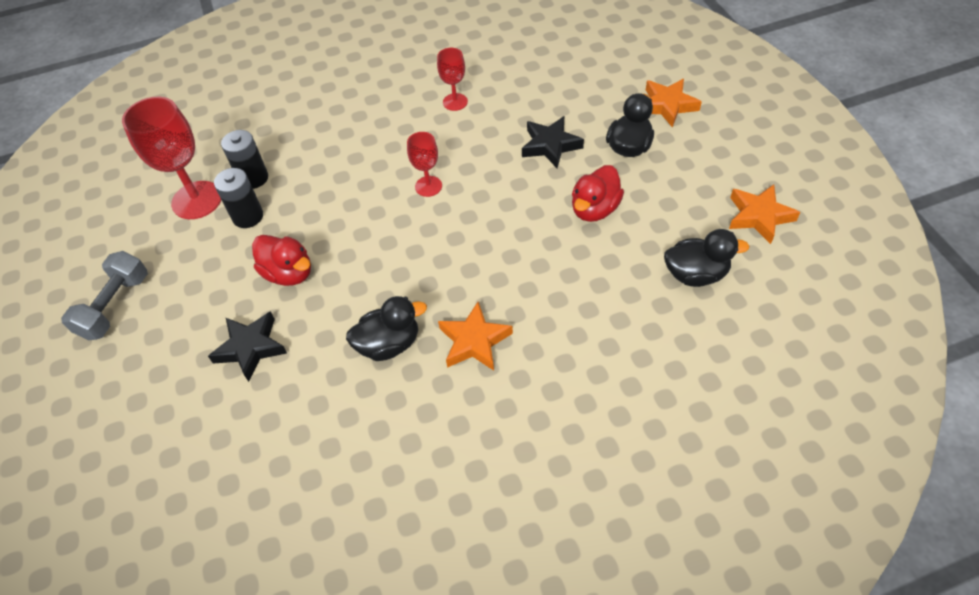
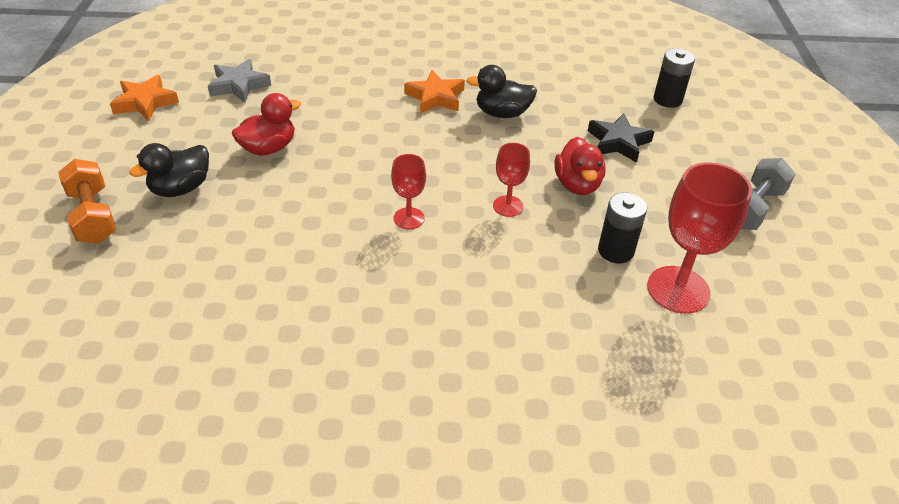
camera: 165 degrees left, 10 degrees down
(253, 178) = (606, 294): black battery -> black battery (667, 99)
(289, 273) = (577, 185): red duck -> red duck turned 150 degrees counterclockwise
(455, 102) = (318, 310): red goblet -> red goblet (508, 206)
(550, 145) = (254, 217): black star -> none
(667, 105) = (93, 216): orange star -> orange dumbbell
(695, 274) = (239, 85): black duck -> grey star

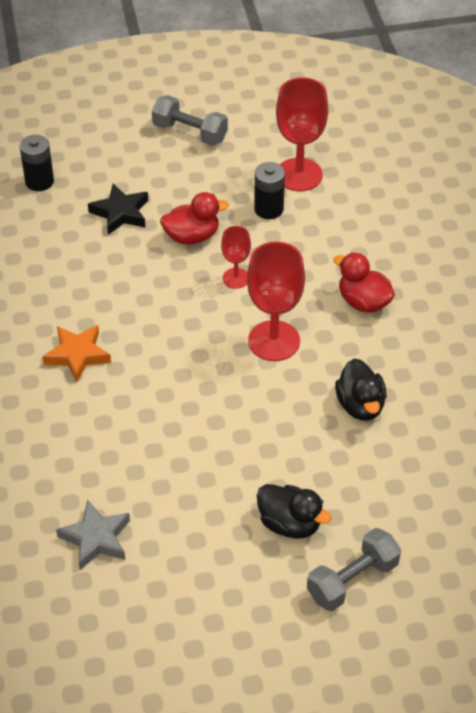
camera: 100 degrees left, 5 degrees up
(93, 216) = (352, 580): orange dumbbell -> grey dumbbell
(145, 102) = (154, 620): orange star -> none
(268, 148) = (205, 472): red duck -> red duck (363, 302)
(409, 218) = (274, 341): red goblet -> red goblet, size x1.84
(502, 113) = (94, 298): black duck -> black duck (360, 405)

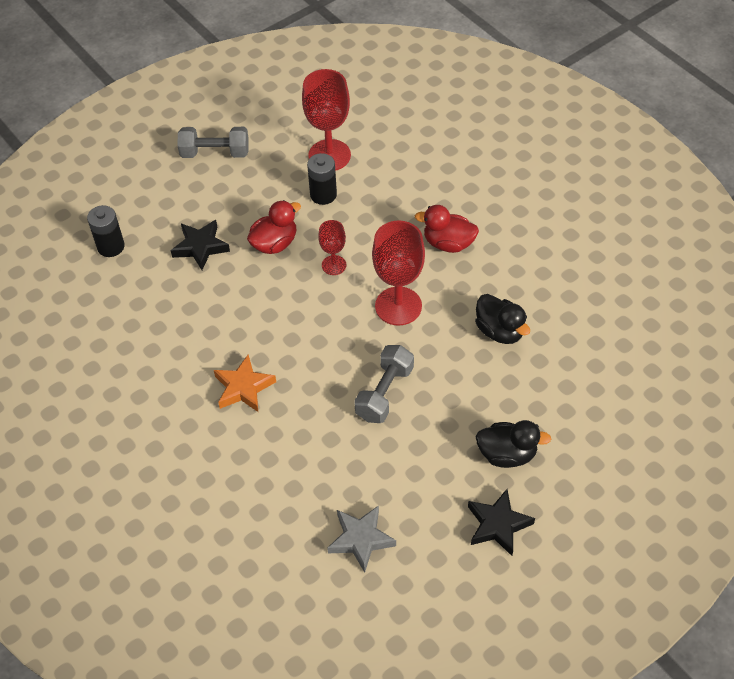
camera: 25 degrees left, 5 degrees up
(236, 585) = (498, 525): none -> black star
(352, 580) = (583, 478): grey dumbbell -> grey dumbbell (384, 393)

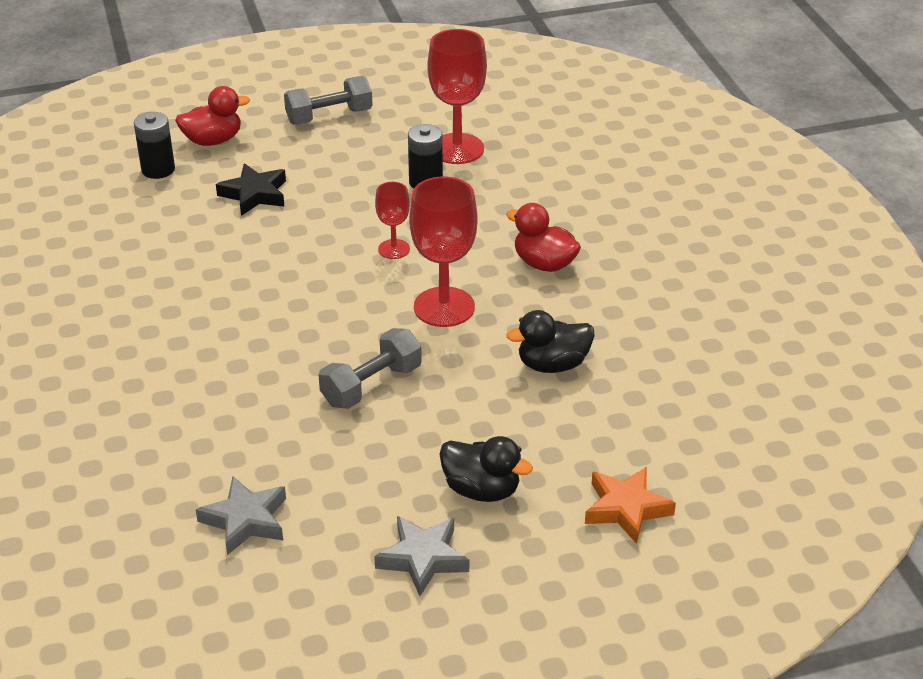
camera: 20 degrees right, 15 degrees down
(215, 153) = (329, 116): grey dumbbell -> grey dumbbell turned 45 degrees counterclockwise
(243, 387) = (212, 334): orange star -> orange star (626, 508)
(274, 243) = (339, 212): red duck -> red duck (213, 140)
(498, 525) = (423, 558): black star -> grey star
(499, 331) = (552, 364): black duck -> black duck turned 90 degrees clockwise

